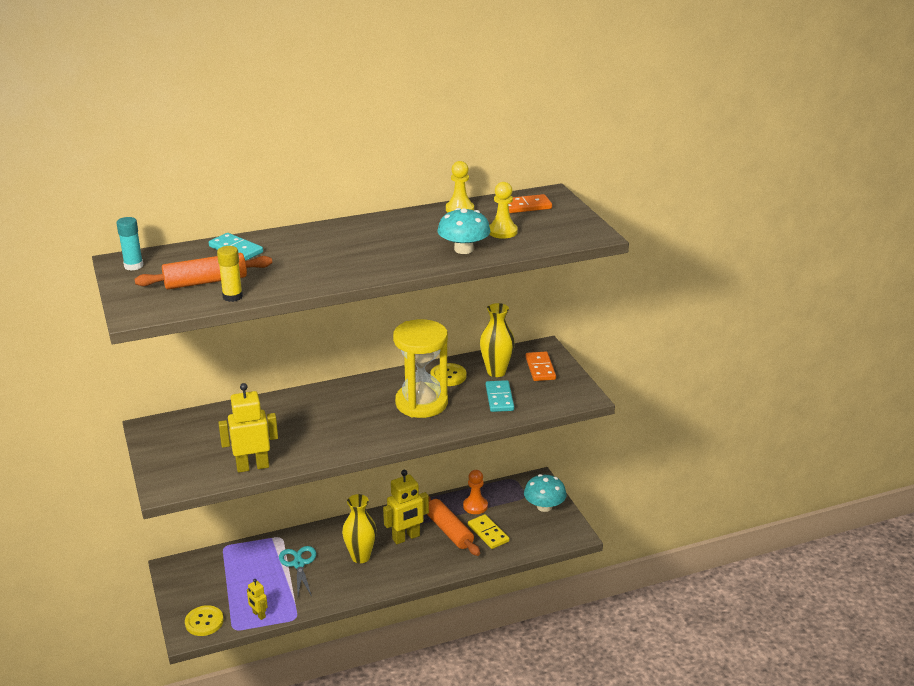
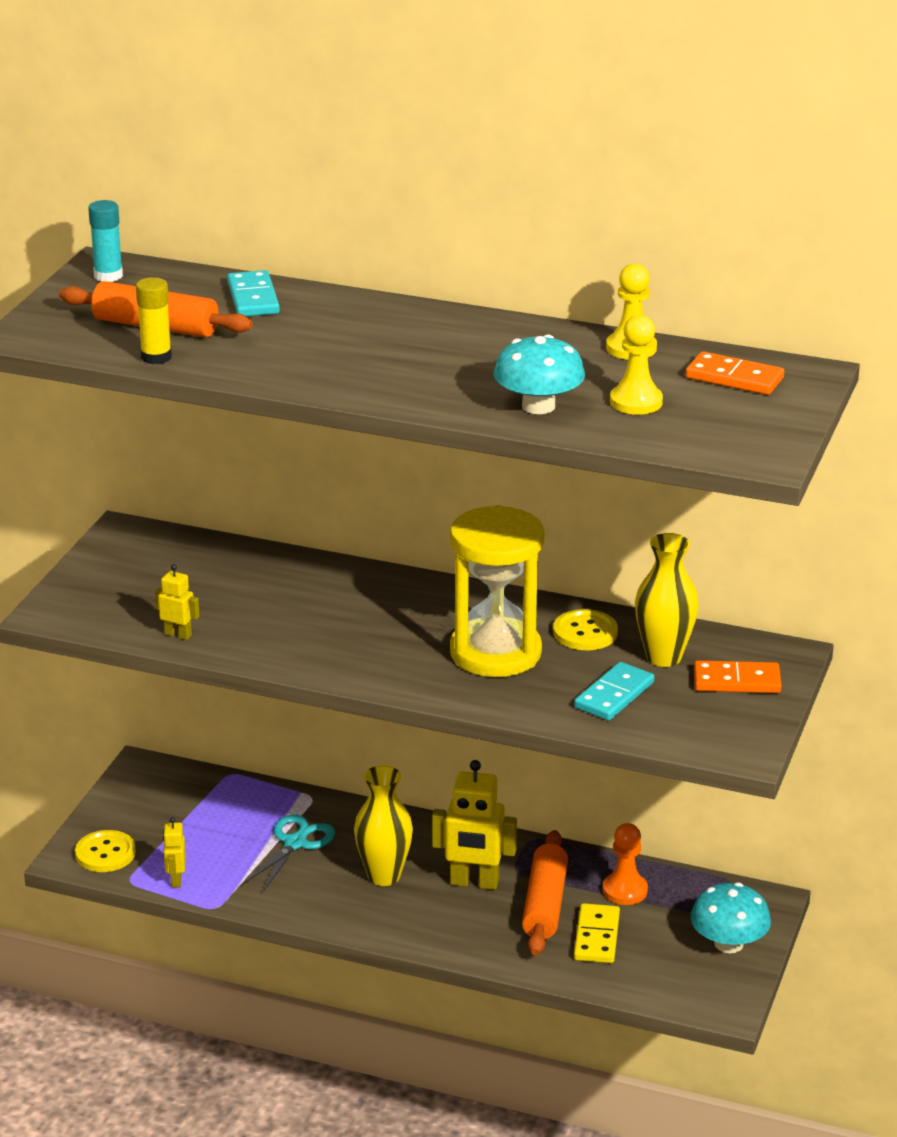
camera: 40 degrees right, 0 degrees up
(252, 466) = (178, 634): yellow robot -> yellow robot, size x0.52
(540, 368) = (736, 681): orange domino -> orange domino turned 60 degrees clockwise

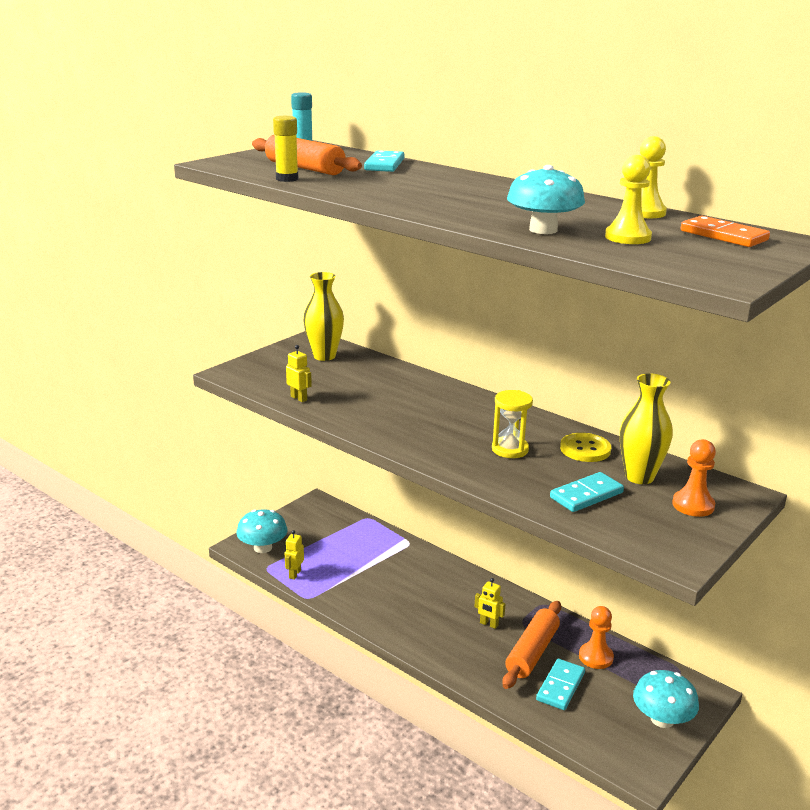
camera: 20 degrees right, 5 degrees down
(105, 853) = (263, 547): yellow button -> turquoise mushroom
(295, 843) = (382, 569): turquoise scissors -> none
(384, 876) = (429, 604): yellow vase -> yellow vase (324, 356)
(474, 883) = (488, 624): yellow robot -> yellow robot, size x0.52
(495, 653) = (510, 449): yellow hourglass -> yellow hourglass, size x0.52
(596, 937) = (560, 686): yellow domino -> turquoise domino
(736, 681) = (693, 505): orange domino -> orange pawn

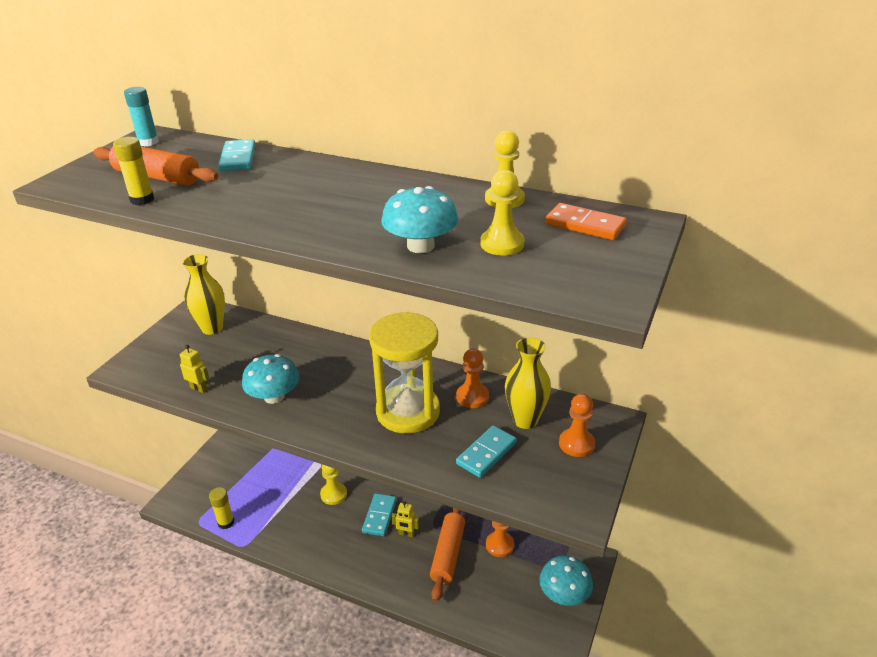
camera: 15 degrees left, 10 degrees up
(263, 547) = (190, 500): turquoise mushroom -> turquoise mushroom (274, 396)
(294, 574) = (226, 522): yellow robot -> yellow glue stick
(416, 573) = (333, 494): none -> yellow pawn
(510, 449) = (408, 412): yellow hourglass -> yellow hourglass, size x1.91
(560, 686) = (478, 583): turquoise domino -> turquoise domino (379, 516)
(585, 449) = (472, 397): yellow button -> orange pawn

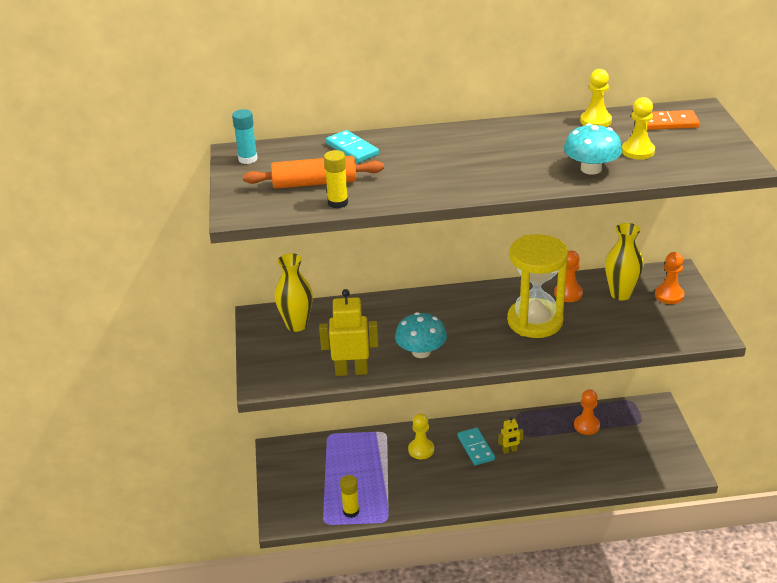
camera: 30 degrees left, 0 degrees up
(199, 388) = (351, 371): yellow robot -> yellow robot, size x1.92
(448, 554) = (555, 449): orange rolling pin -> none
(486, 453) = (619, 325): turquoise domino -> none
(564, 594) = (660, 436): turquoise mushroom -> none

